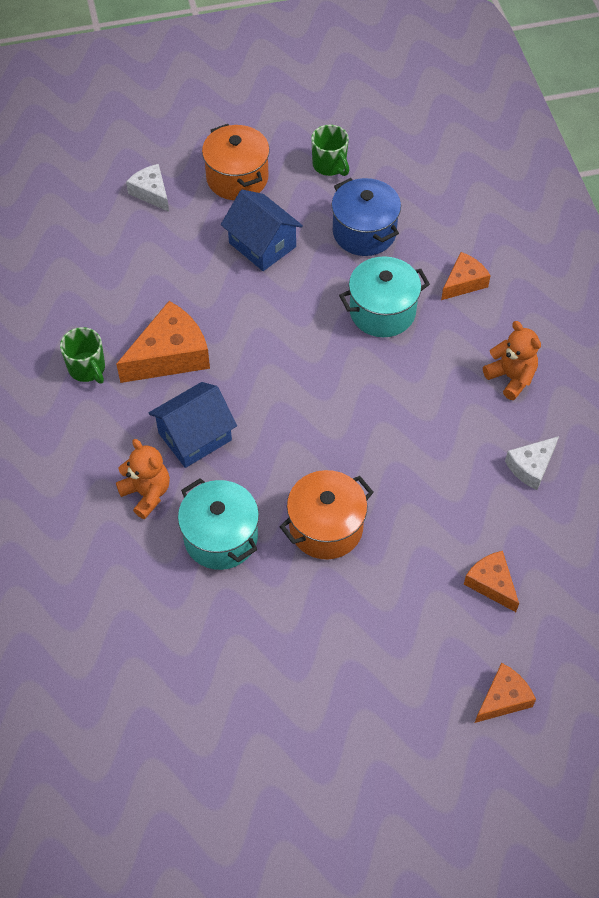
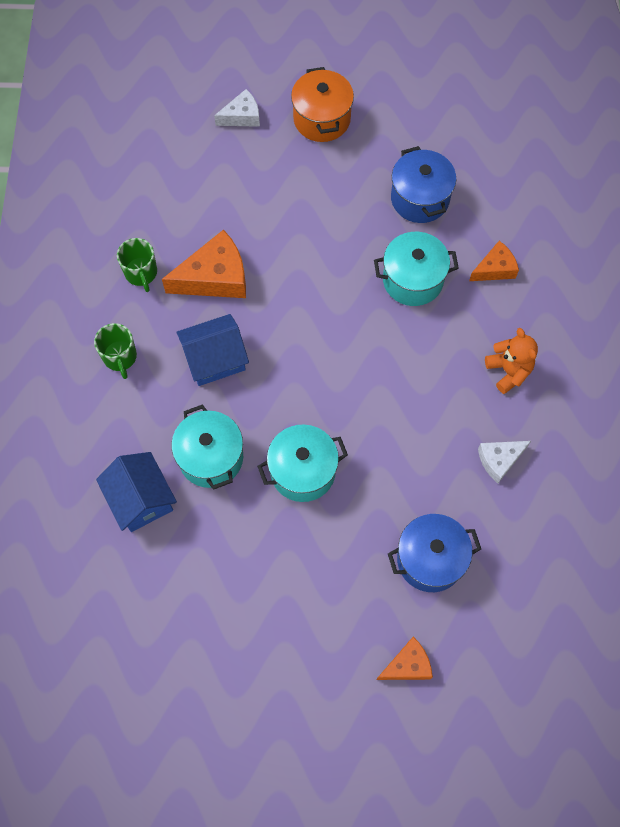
camera: 15 degrees right, 10 degrees up
(146, 493) = (160, 401): orange teddy bear -> none
(151, 192) = (242, 116): white cheese -> white cheese turned 90 degrees clockwise
(262, 245) = (325, 190): blue house -> blue house (141, 499)
(326, 527) = (303, 471): orange pot -> turquoise pot
(330, 165) = (408, 125): green mug -> green mug (120, 357)
(491, 583) = (430, 559): orange cheese -> blue pot

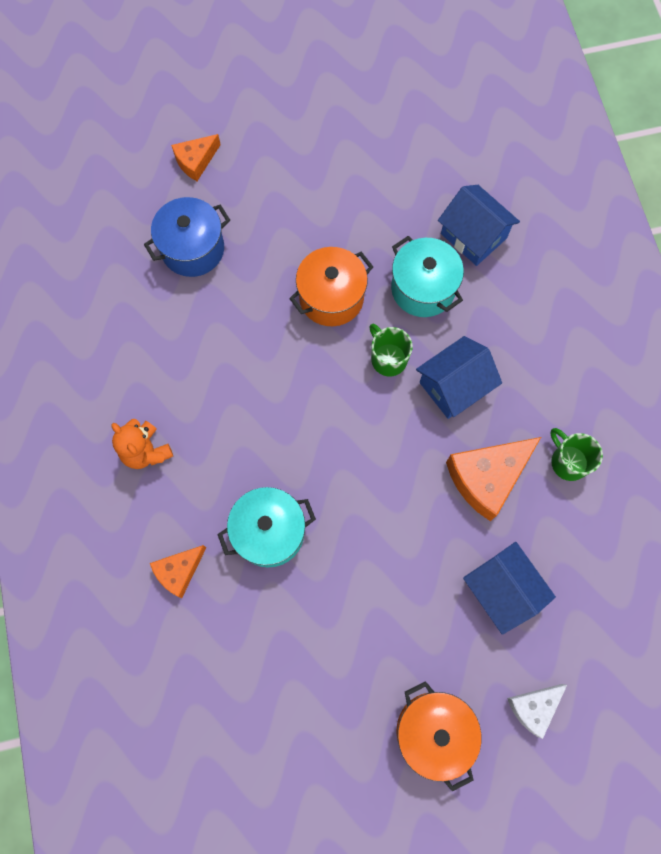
camera: 165 degrees right, 5 degrees up
(120, 357) = (550, 363): green mug -> green mug (388, 359)
(235, 194) = (502, 590): none -> blue house
(303, 471) = (331, 297): turquoise pot -> orange pot
(420, 198) = (284, 644): blue pot -> none
(499, 460) = (142, 355): white cheese -> none

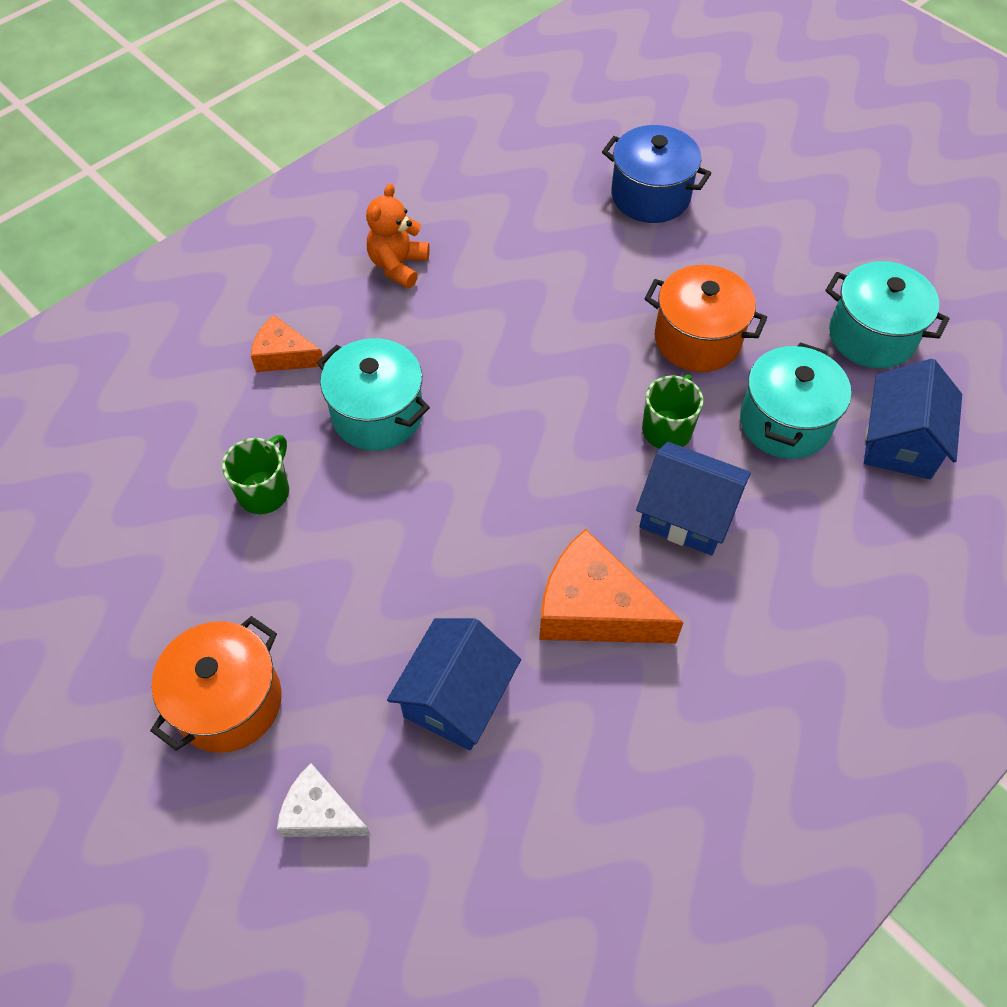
camera: 60 degrees right, 15 degrees down
(196, 161) = (751, 151): orange cheese -> none
(391, 197) = (872, 336): none -> turquoise pot
(568, 461) = (684, 698): green mug -> green mug (264, 491)

